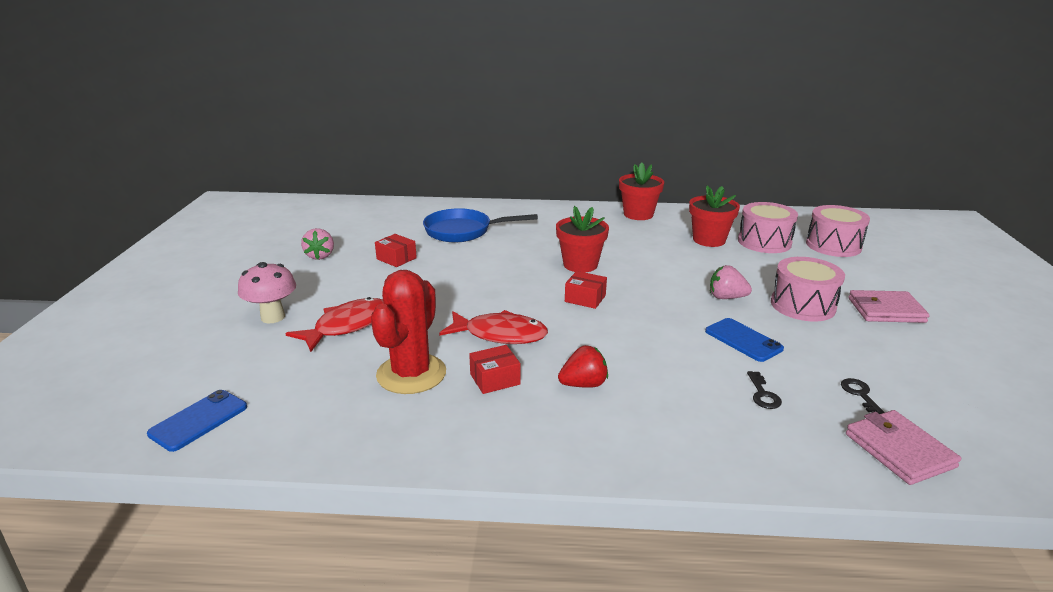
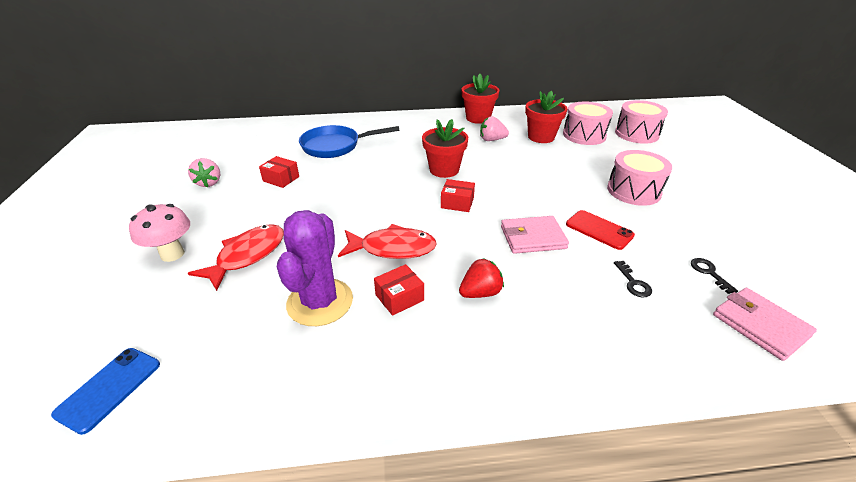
camera: 10 degrees left, 10 degrees up
(411, 374) = (320, 302): red cactus -> purple cactus
(726, 297) = (572, 190): pink strawberry -> pink strawberry (492, 140)
(743, 340) = (599, 230): blue phone -> red phone
(886, 310) = (697, 189): pink wallet -> pink wallet (532, 237)

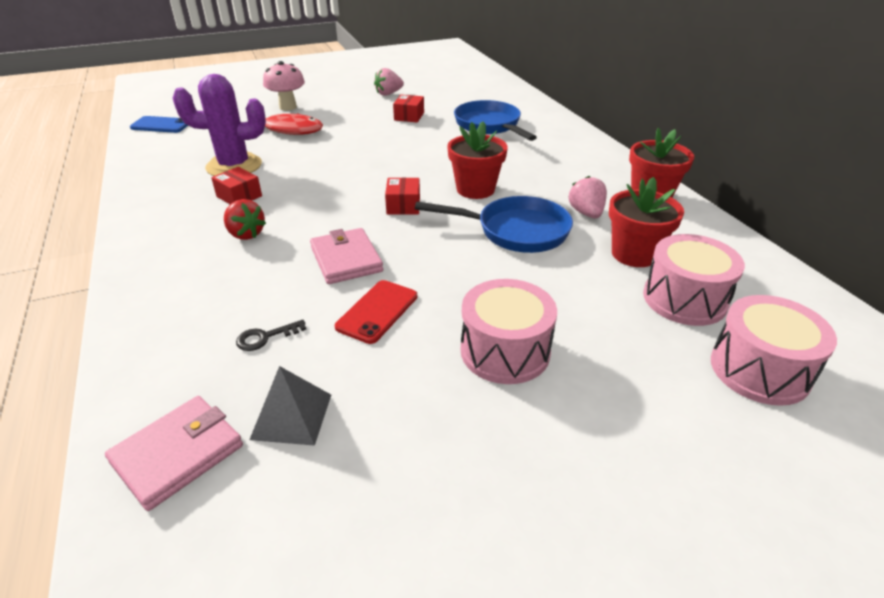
camera: 75 degrees right, 0 degrees up
(393, 248) = (309, 183): red fish -> none
(507, 165) = (515, 231): none -> blue pan
(709, 273) = (292, 416): black key -> grey pyramid

